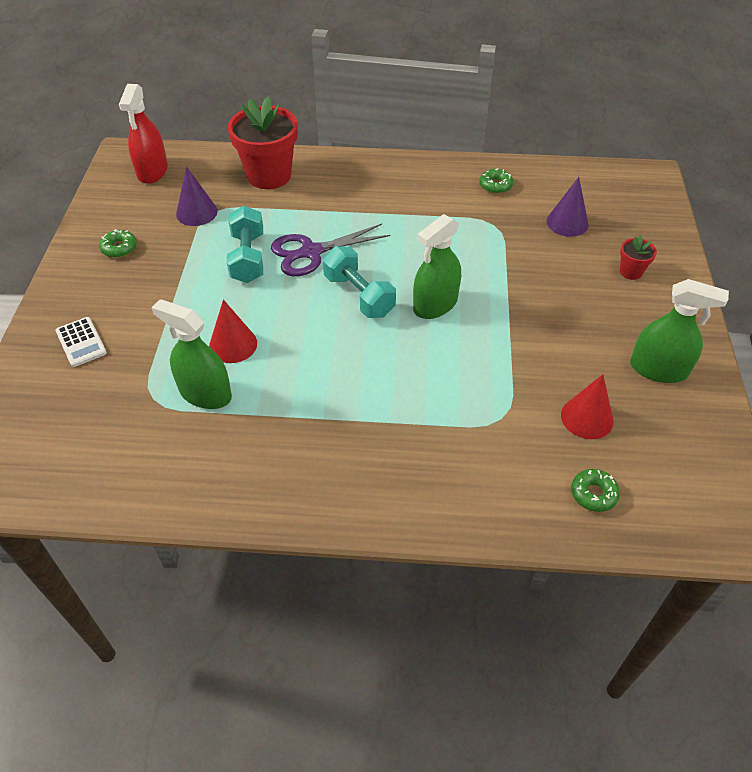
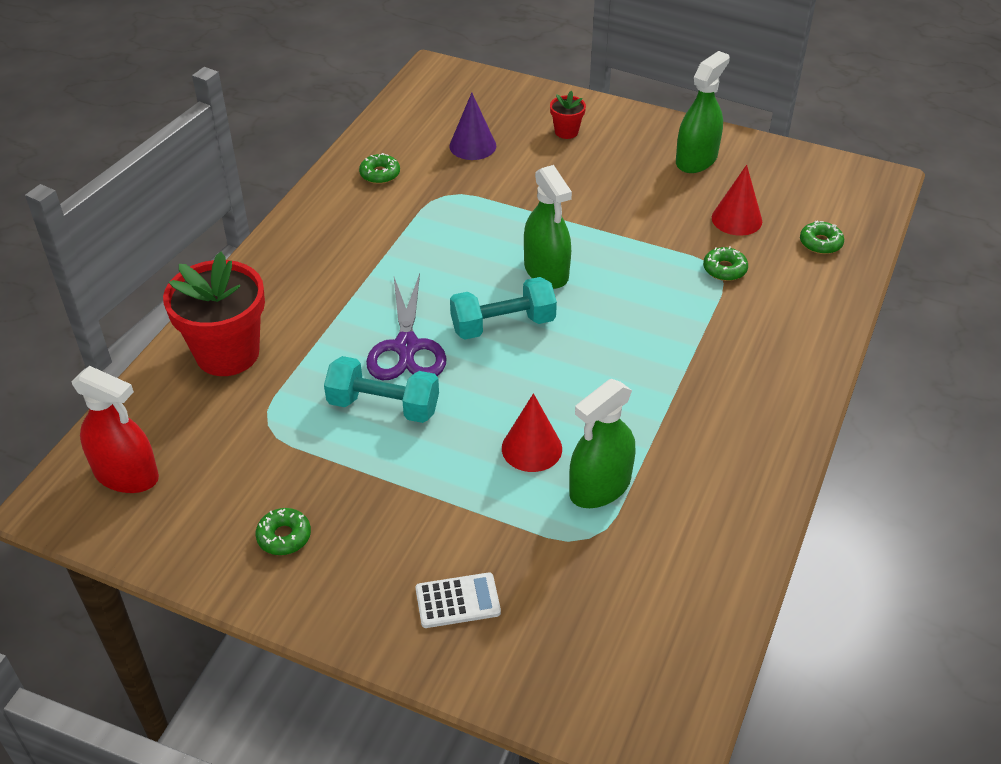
camera: 70 degrees left, 5 degrees down
(196, 212) = (258, 441): purple cone -> none
(506, 422) = (724, 269): none -> green donut

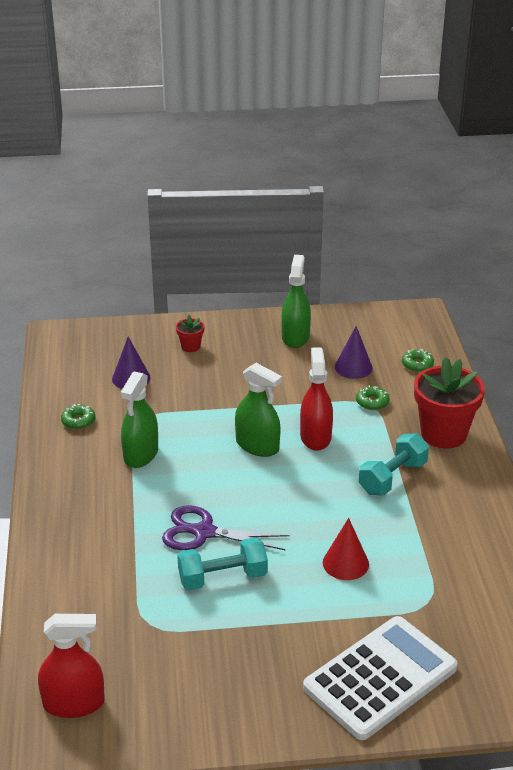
camera: 30 degrees left, 10 degrees down
(227, 353) = (75, 589): red flower pot -> red flower pot (443, 434)
(284, 536) = (229, 691): green donut -> none
(406, 347) = (204, 532): purple scissors -> purple scissors turned 135 degrees clockwise
(457, 601) = (380, 678): white calculator -> white calculator, size x2.30
(503, 325) = (258, 492): turquoise dumbbell -> turquoise dumbbell (392, 478)
(600, 487) = (408, 569): green spray bottle -> green spray bottle (141, 454)
(621, 286) = (315, 437): none -> red spray bottle
(736, 219) = (353, 367): red cone -> purple cone

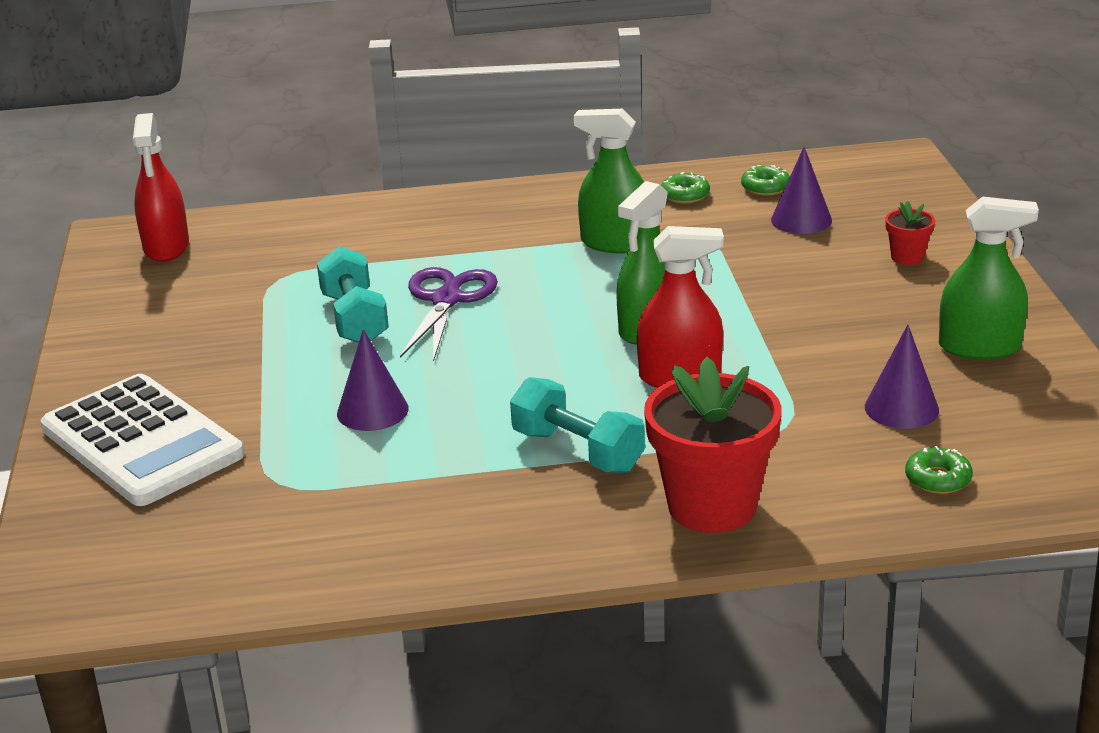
camera: 90 degrees right, 5 degrees down
(345, 563) = (372, 411): red cone -> purple cone
(372, 402) = (794, 429): green donut -> green donut (765, 187)

